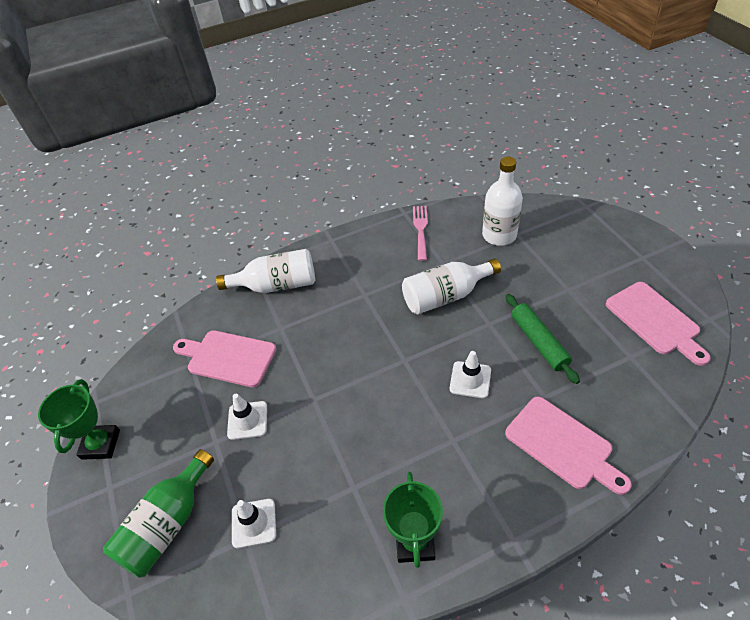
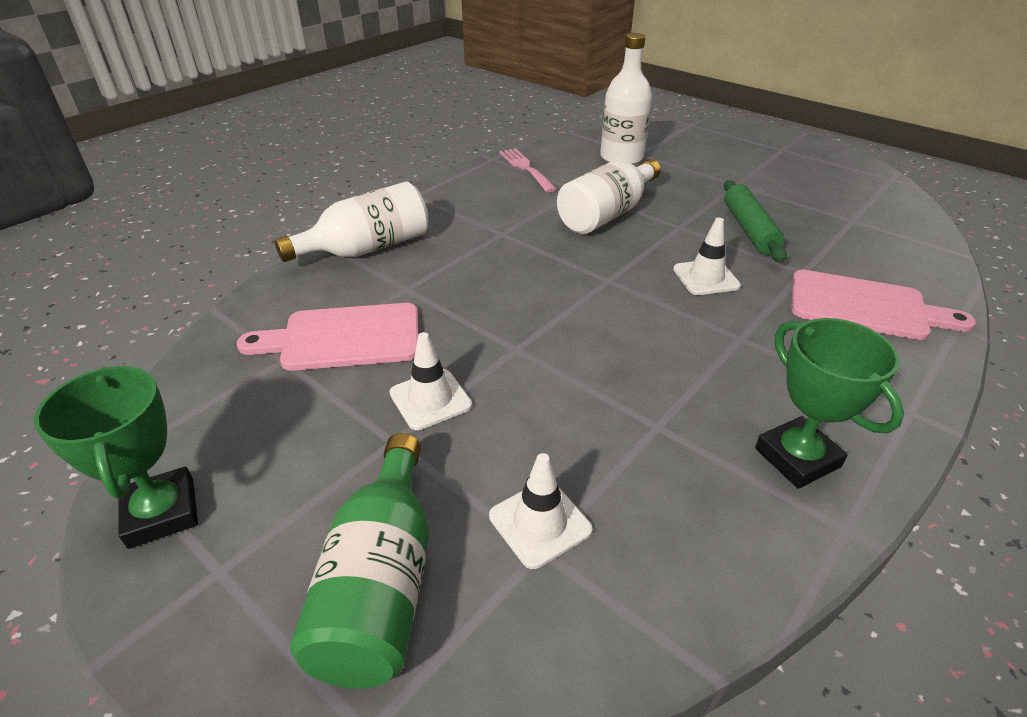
camera: 30 degrees left, 10 degrees down
(539, 342) = (749, 229): green rolling pin -> green rolling pin turned 45 degrees clockwise
(654, 320) = (844, 189): pink cutting board -> none

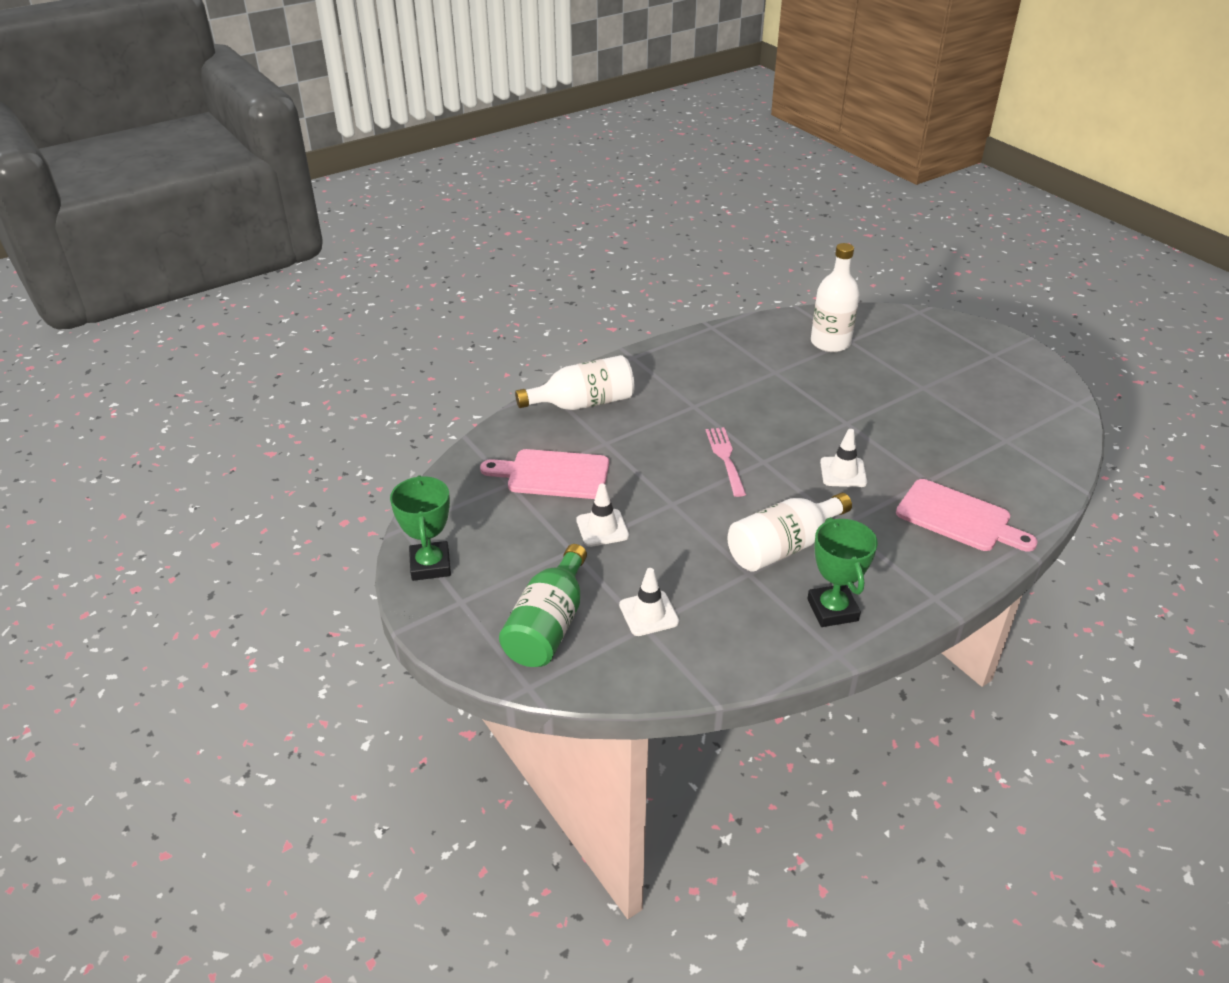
camera: 15 degrees right, 0 degrees up
(525, 168) = (737, 342): pink fork -> pink fork (725, 458)
(606, 215) = (789, 401): white bottle -> white bottle (782, 547)
(749, 229) = (906, 435): green rolling pin -> none

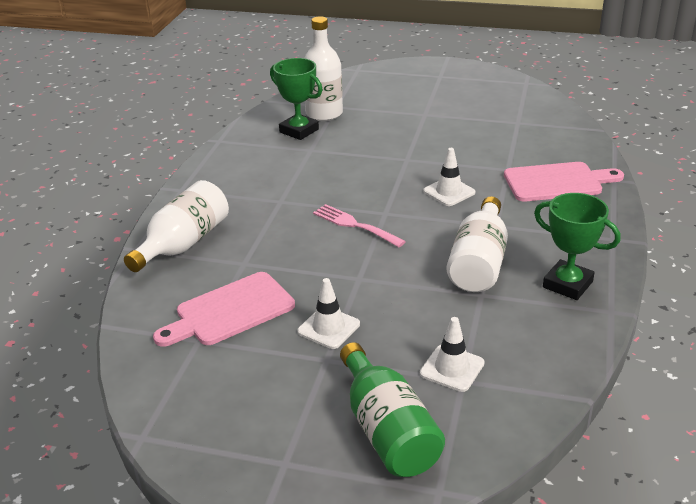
camera: 40 degrees left, 5 degrees down
(430, 565) = (213, 452): green trophy -> green trophy (299, 131)

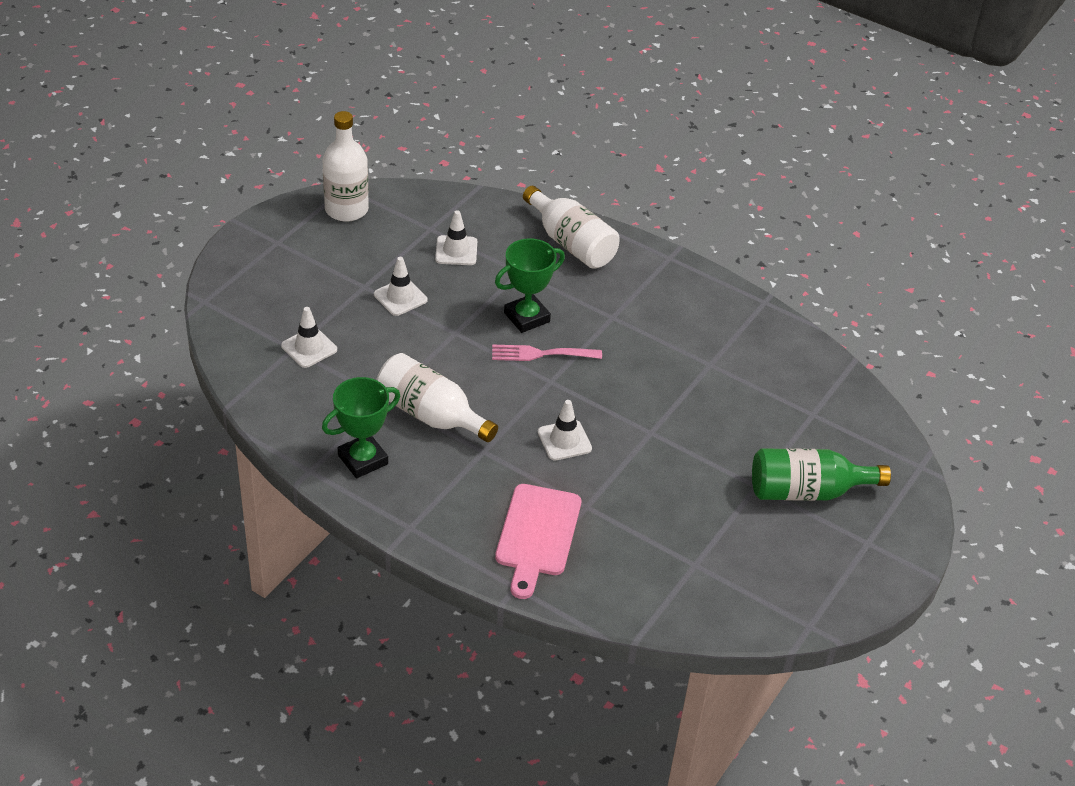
camera: 105 degrees right, 10 degrees up
(230, 311) = (456, 251): pink cutting board -> white traffic cone
(299, 131) = (760, 367): green trophy -> green trophy (526, 317)
(324, 113) = (797, 398): white bottle -> white bottle (346, 209)
(354, 225) = (541, 354): pink fork -> pink fork turned 150 degrees counterclockwise
(388, 431) = (271, 295): green bottle -> green bottle (806, 491)

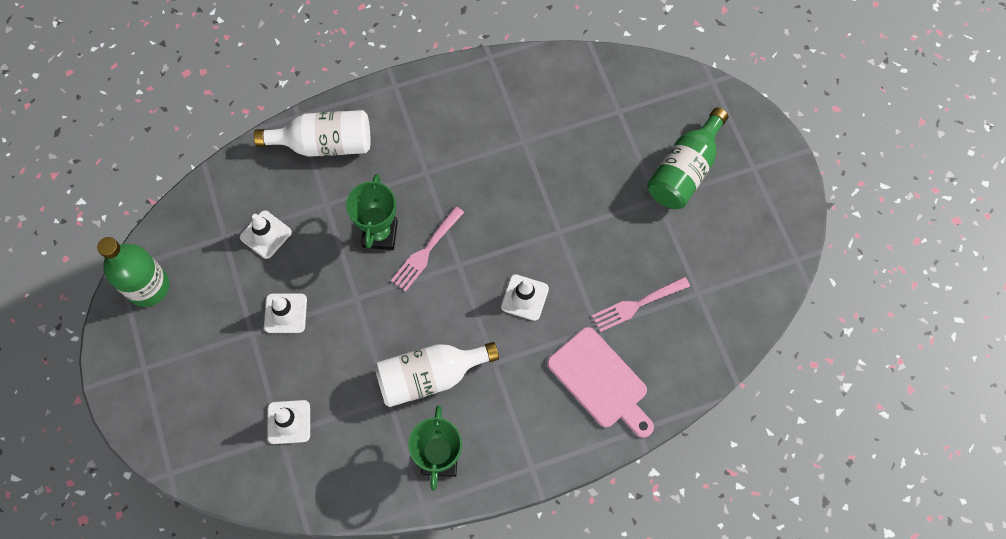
camera: 50 degrees left, 25 degrees up
(346, 209) = (148, 286): white bottle -> green bottle
(636, 524) = (636, 305): none -> pink fork

